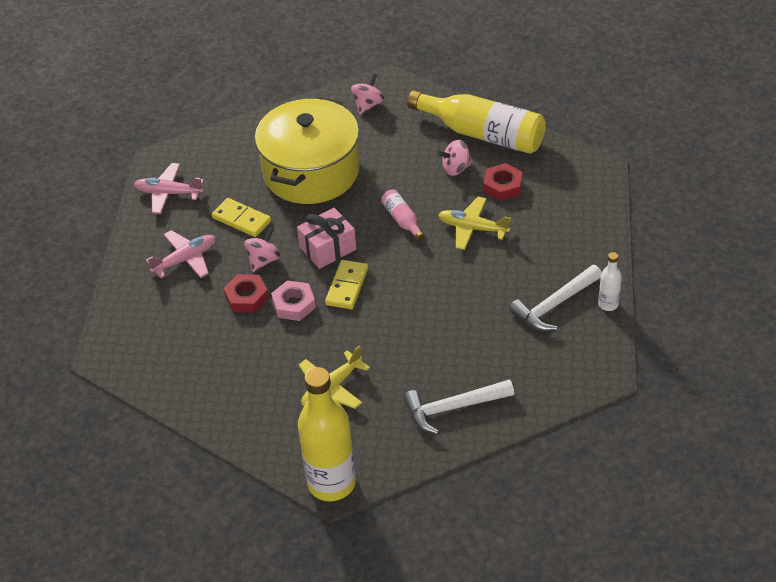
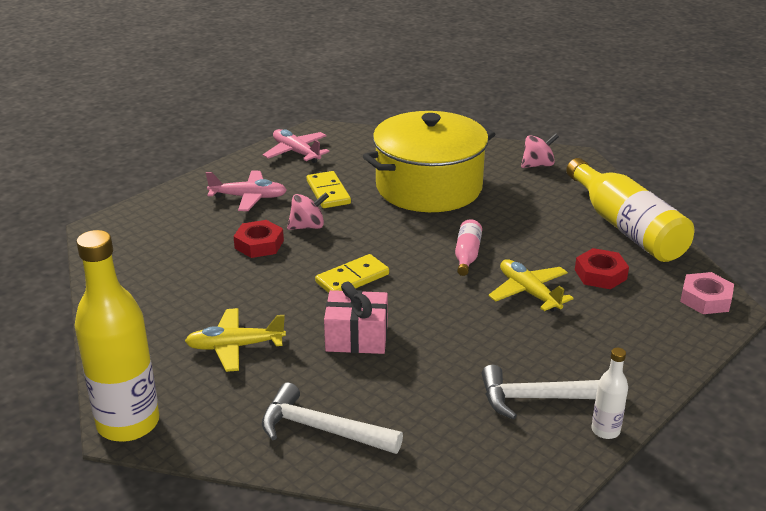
camera: 35 degrees right, 15 degrees down
(294, 304) = (289, 268): pink nut -> pink nut (705, 299)
(328, 248) = (372, 244): pink gift -> pink gift (356, 337)
(456, 168) = (567, 241): pink spinning top -> none

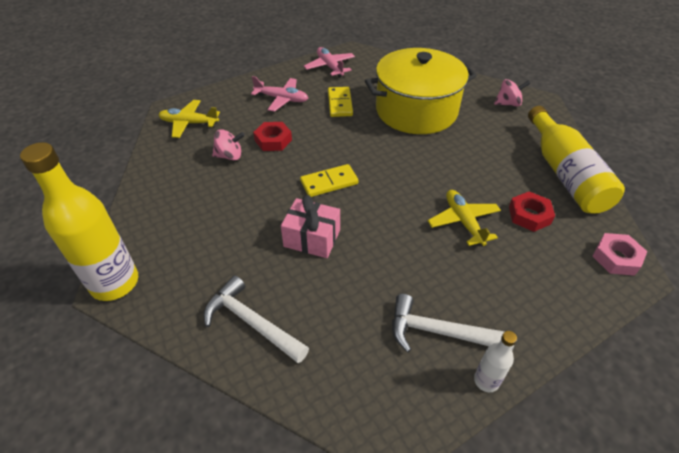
camera: 15 degrees right, 15 degrees up
(235, 346) = (219, 228): yellow plane -> yellow plane (189, 123)
(308, 226) = (314, 130): pink spinning top -> pink spinning top (230, 156)
(467, 255) = (425, 177): pink bottle -> none

